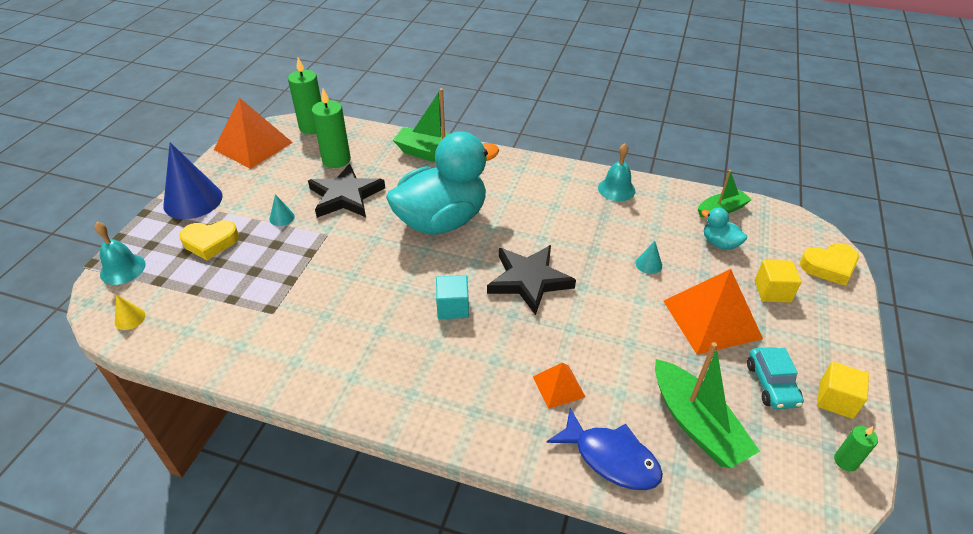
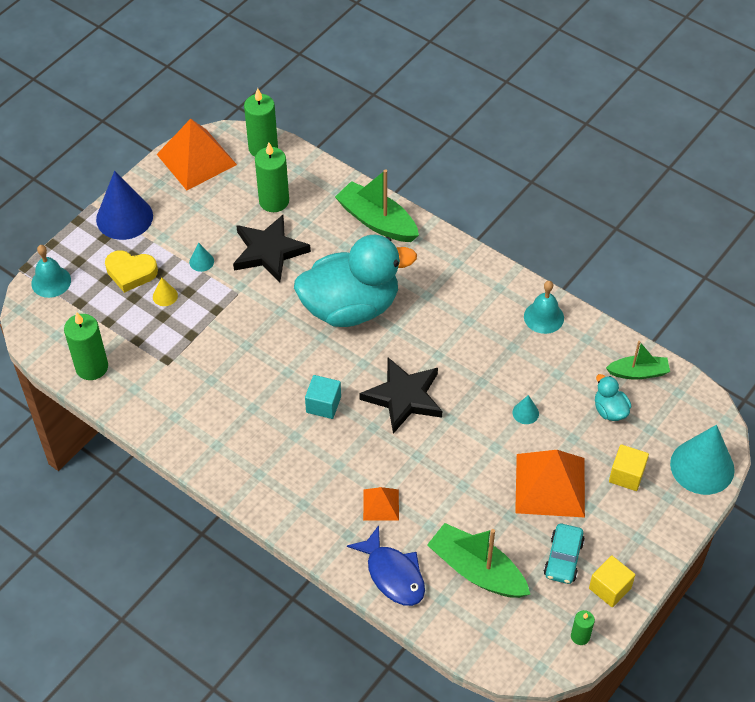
camera: 20 degrees right, 10 degrees up
(130, 318) = (50, 336): yellow cone -> yellow cone (165, 296)
(185, 337) = (92, 367): none -> green candle
(696, 424) = (477, 570): green boat -> green boat turned 135 degrees clockwise
(829, 266) = (702, 466): yellow heart -> turquoise cone

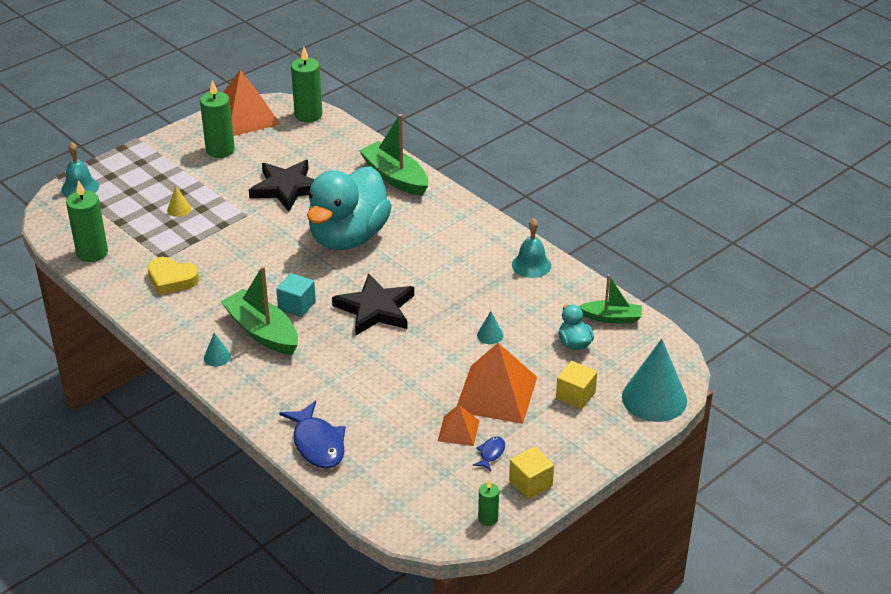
camera: 10 degrees right, 15 degrees down
(124, 217) = (164, 150): blue cone -> none
(131, 273) = (154, 189): yellow heart -> yellow heart (172, 280)
(201, 261) = (222, 188): turquoise cone -> turquoise cone (217, 357)
(274, 201) = (304, 153): green candle -> green candle (220, 150)
(351, 307) = (348, 237): turquoise duck -> turquoise duck turned 120 degrees clockwise
(381, 504) = (325, 388): orange pyramid -> orange pyramid (458, 430)
(477, 570) = (401, 451): green boat -> green boat (262, 332)
(563, 558) = (491, 453): turquoise car -> blue fish

